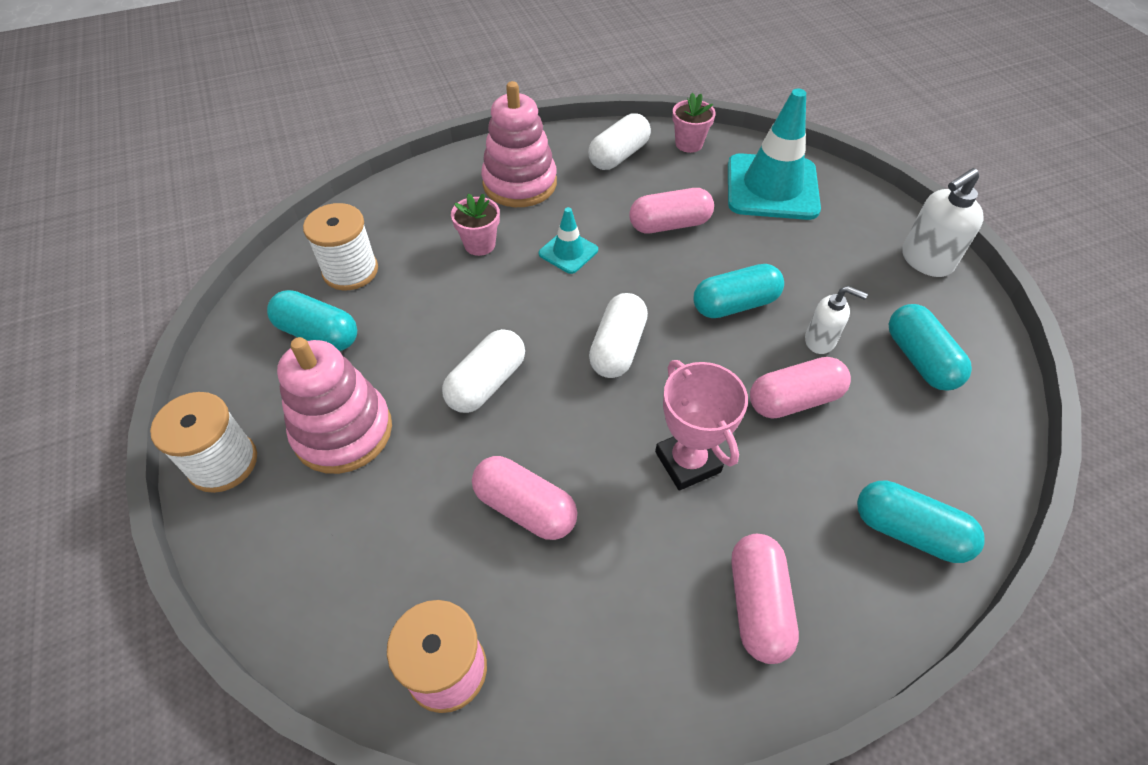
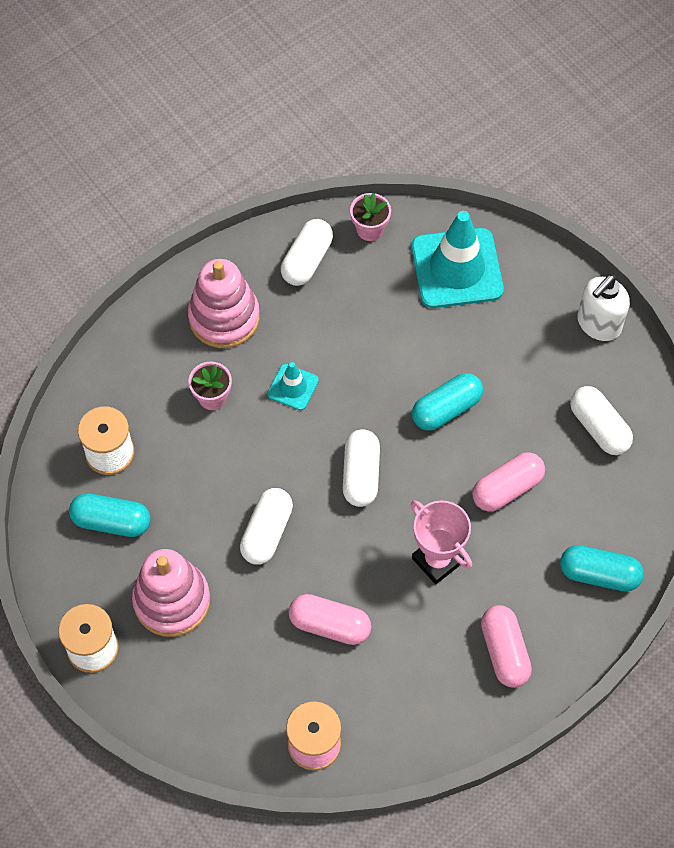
camera: 15 degrees left, 10 degrees up
(669, 224) = (374, 335): pink capsule -> none
(820, 341) = (520, 428): white soap dispenser -> none
(919, 359) = (599, 428): turquoise capsule -> white capsule

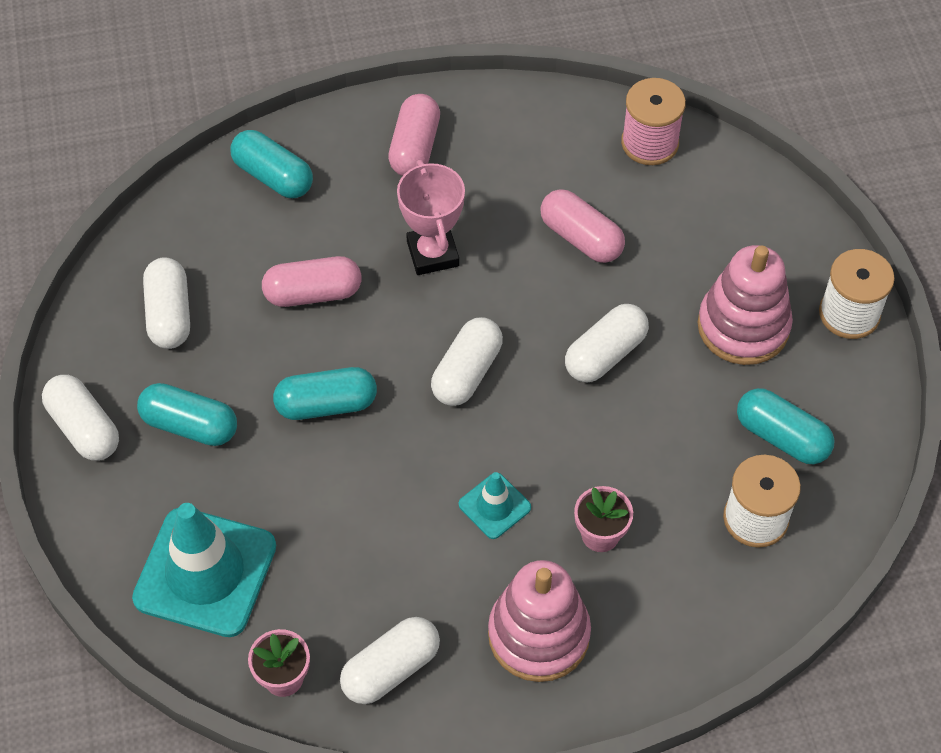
camera: 155 degrees left, 5 degrees down
(530, 355) = (190, 425): none -> turquoise capsule
(598, 324) = (84, 428): white soap dispenser -> white capsule

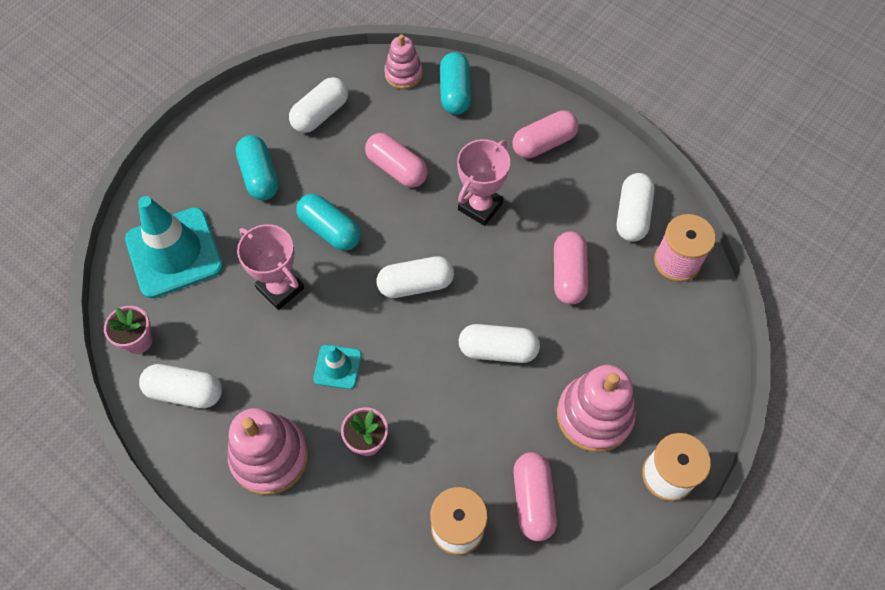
camera: 50 degrees right, 5 degrees up
(84, 428) = (216, 131): white capsule -> white capsule (632, 215)
(200, 204) = (403, 74): none -> pink stacking toy
(352, 498) = (280, 288): none -> pink trophy
(782, 437) = (533, 500): turquoise capsule -> pink capsule

